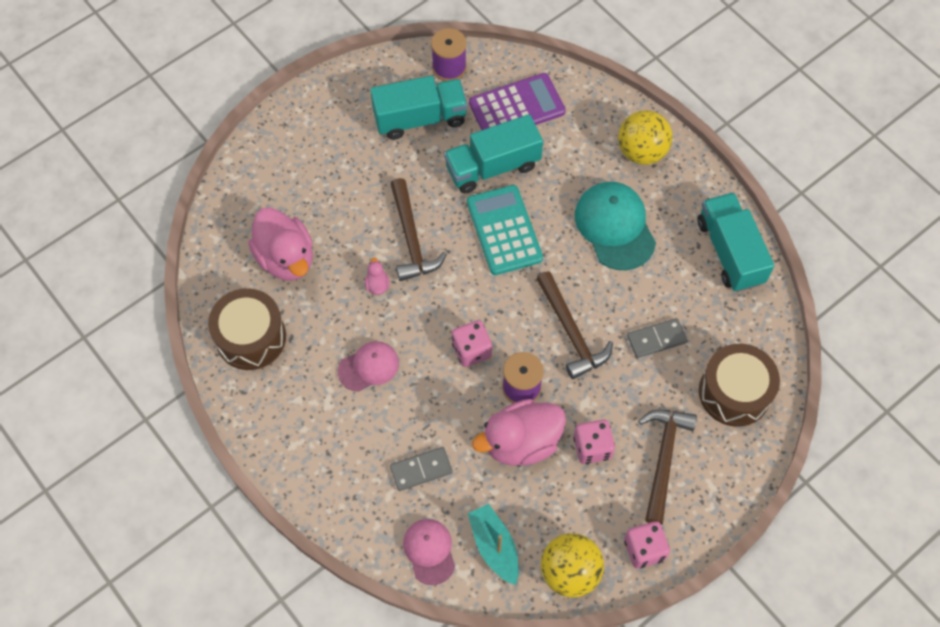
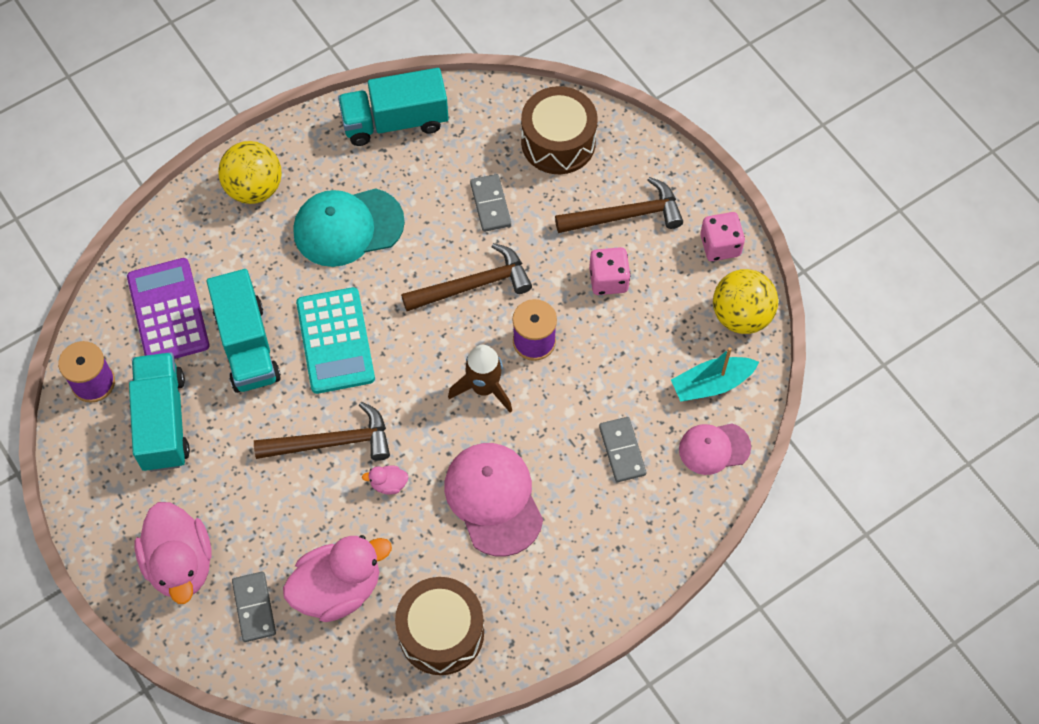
camera: 85 degrees left, 0 degrees up
(269, 202) = (254, 607): none -> grey domino
(368, 367) = (493, 499): pink cap -> pink cap, size x1.65
(471, 350) = (484, 388): pink dice -> brown rocket
(504, 230) = (335, 341): turquoise calculator -> turquoise calculator turned 90 degrees counterclockwise
(521, 442) = (598, 347): pink duck -> pink duck (180, 564)
(663, 459) = (625, 215): brown hammer -> brown hammer turned 150 degrees clockwise

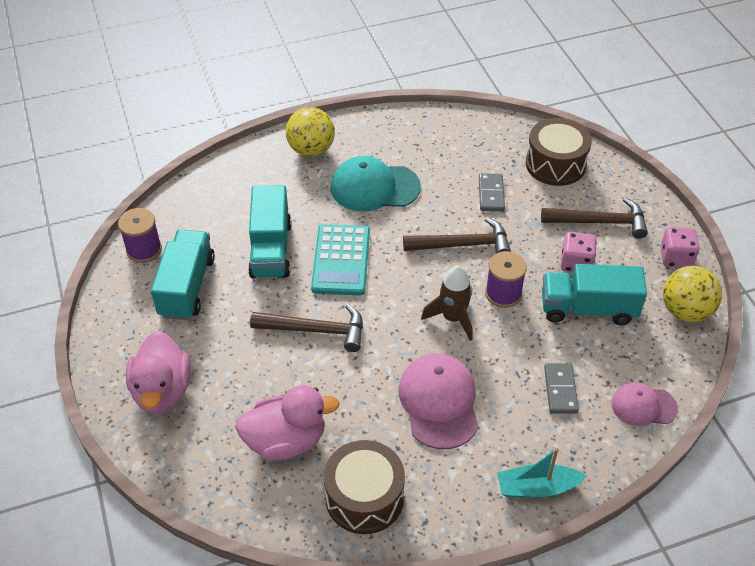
camera: 15 degrees right, 15 degrees down
(168, 312) = (218, 215): purple calculator -> none
(254, 607) = (211, 439): grey domino -> none
(388, 484) = (353, 371): pink duck -> none
(395, 121) = (431, 128): turquoise truck -> turquoise truck (588, 309)
(711, 384) = (650, 356): turquoise boat -> turquoise boat (537, 488)

